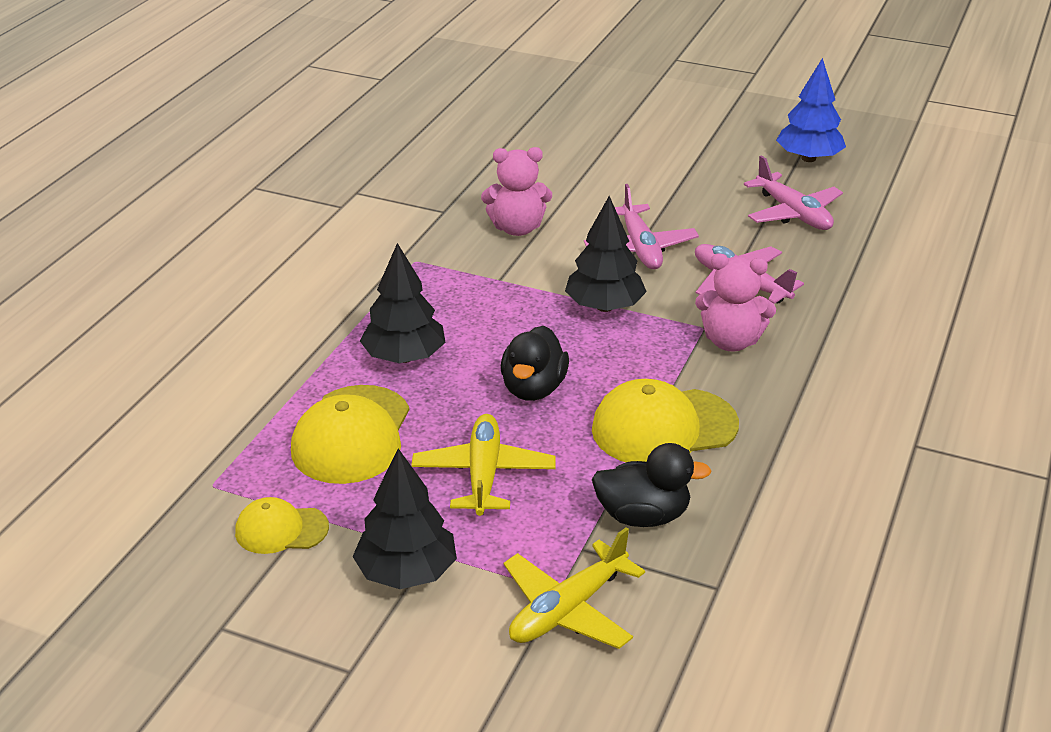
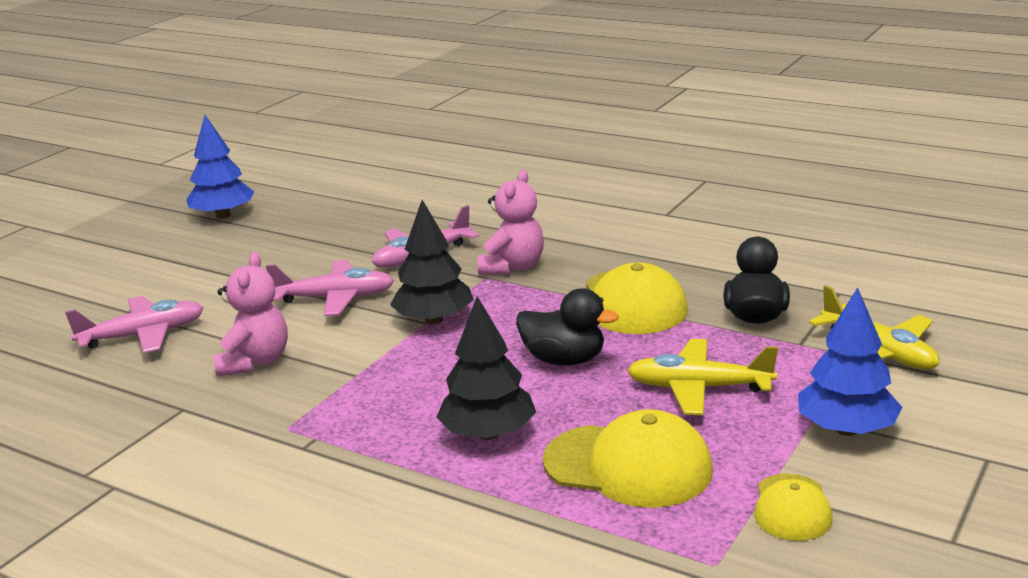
camera: 80 degrees left, 10 degrees down
(406, 572) = (846, 429): black tree -> blue tree
(793, 213) = (317, 229): pink plane -> pink plane (143, 335)

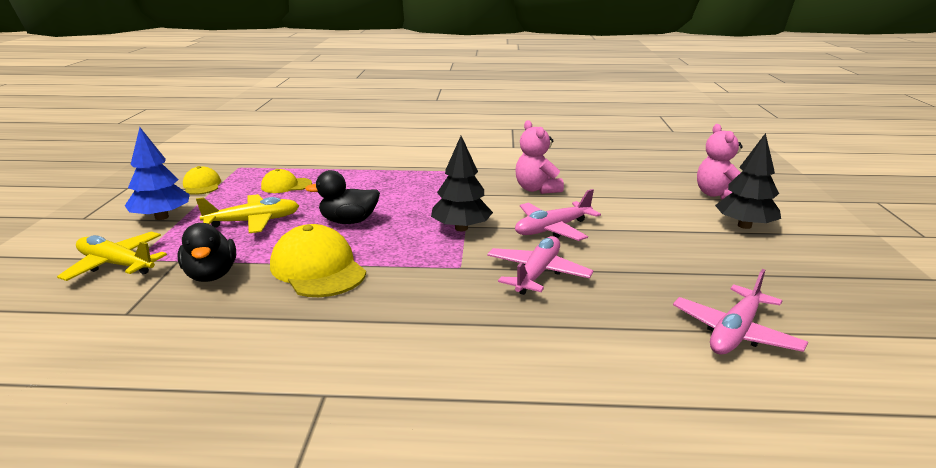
camera: 150 degrees right, 0 degrees up
(143, 335) = (628, 189): pink plane -> pink plane (735, 332)
(223, 215) = (800, 280): blue tree -> none
(488, 434) = (366, 184): black tree -> black tree (744, 226)
(513, 267) = (446, 280): pink teddy bear -> pink teddy bear (717, 195)
(628, 466) = (286, 185): yellow cap -> yellow cap, size x0.57

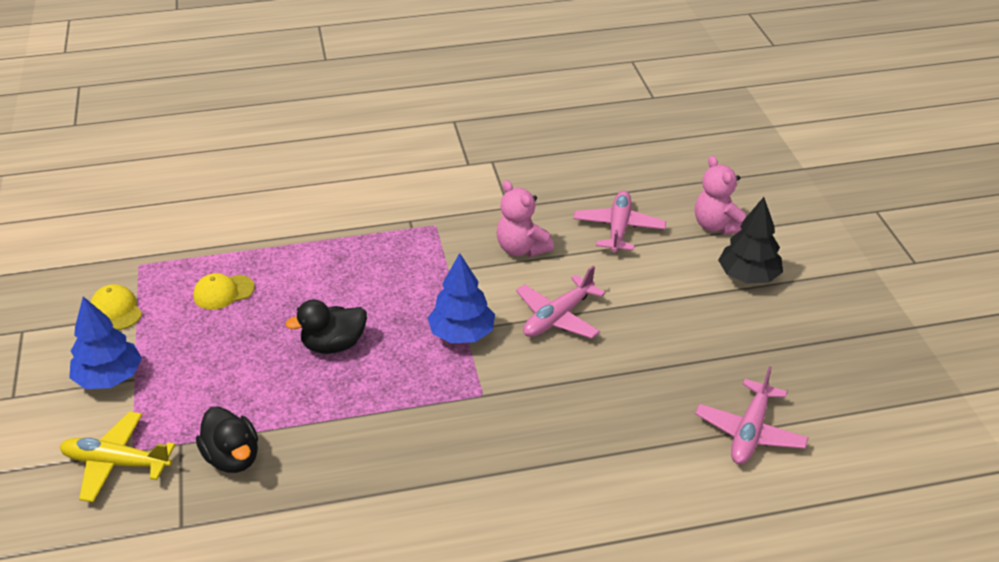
camera: 15 degrees left, 15 degrees up
(254, 221) = (224, 365): yellow plane -> none
(318, 269) = (339, 426): yellow cap -> none
(461, 228) = (462, 334): black tree -> blue tree
(537, 273) = (561, 389): pink plane -> pink plane (618, 228)

